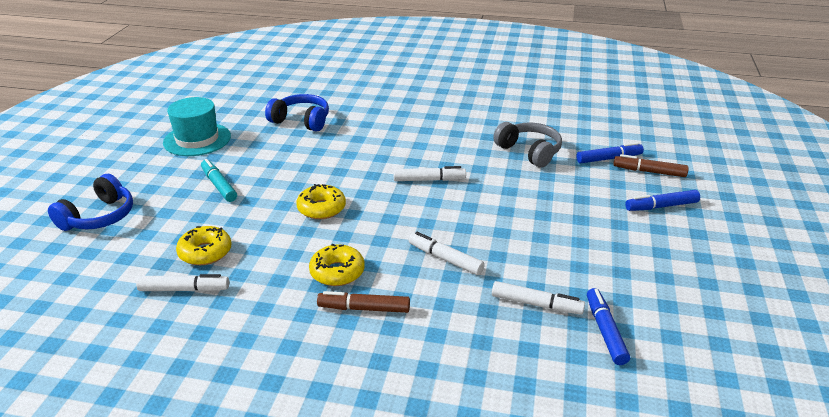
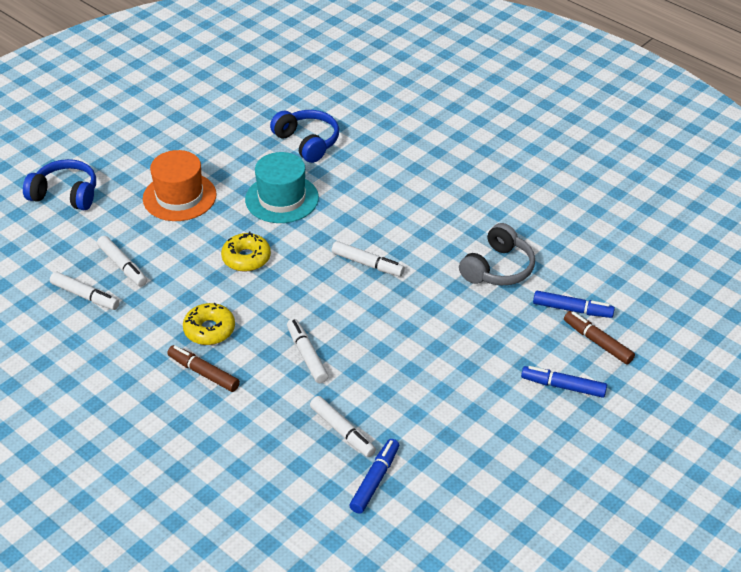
camera: 30 degrees right, 10 degrees up
(99, 217) = (65, 194): blue headphones -> blue headphones turned 135 degrees counterclockwise
(197, 139) = (196, 132): turquoise hat -> turquoise hat (282, 199)
(205, 252) = (122, 266): yellow donut -> white marker
(219, 185) = (179, 197): turquoise marker -> orange hat
(529, 152) = (498, 268): grey headphones -> grey headphones turned 45 degrees clockwise

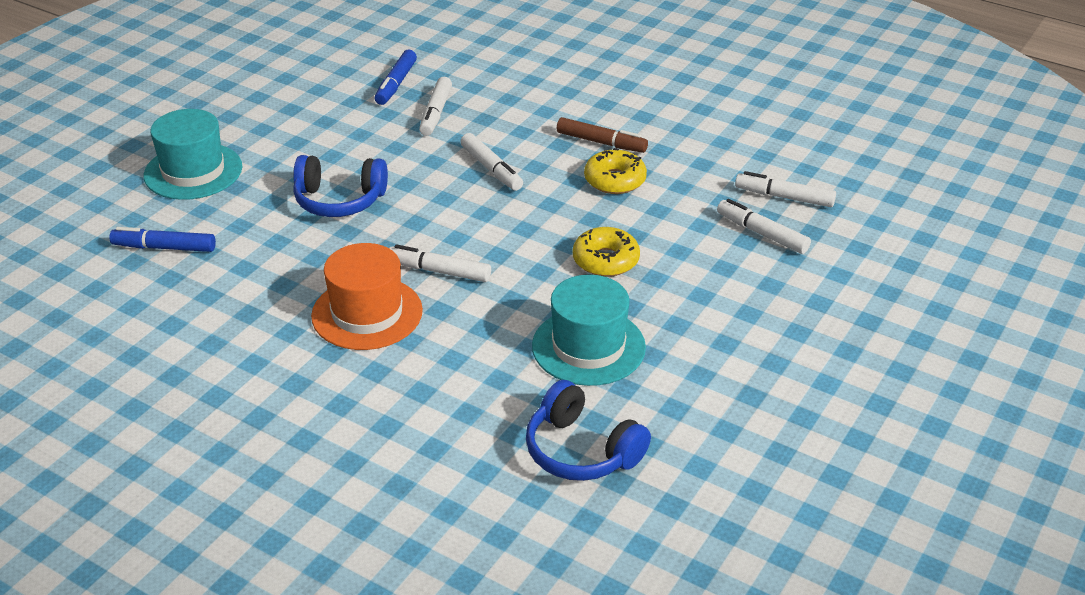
camera: 170 degrees right, 5 degrees down
(65, 194) = (911, 315): blue headphones -> blue headphones (339, 200)
(179, 197) = (743, 331): orange hat -> orange hat (367, 313)
(342, 431) = (435, 113): white marker -> white marker turned 120 degrees counterclockwise
(498, 268) = (258, 286): grey headphones -> none
(563, 386) = (193, 171): blue marker -> turquoise hat
(597, 342) = (141, 216): brown marker -> none

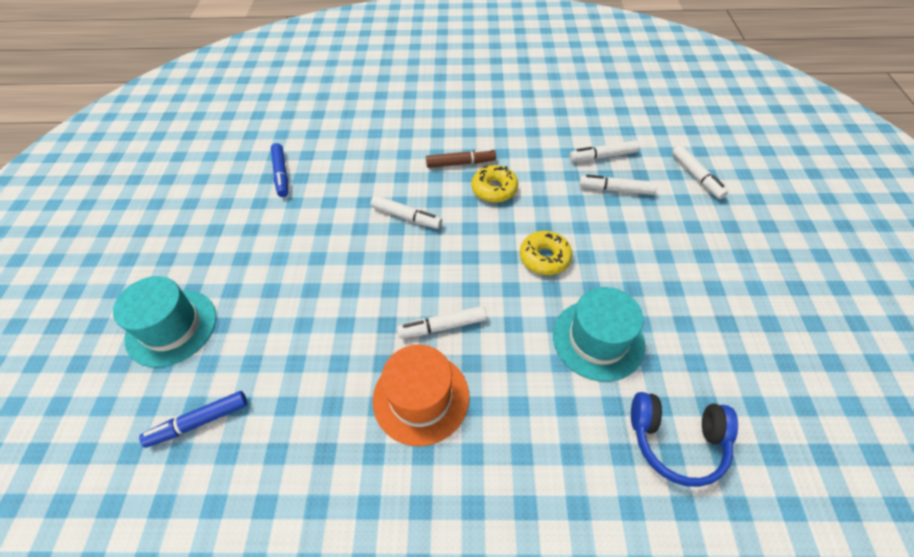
camera: 30 degrees left, 15 degrees up
(339, 200) = (316, 297): blue headphones -> none
(435, 113) = (329, 187): white marker -> white marker (696, 176)

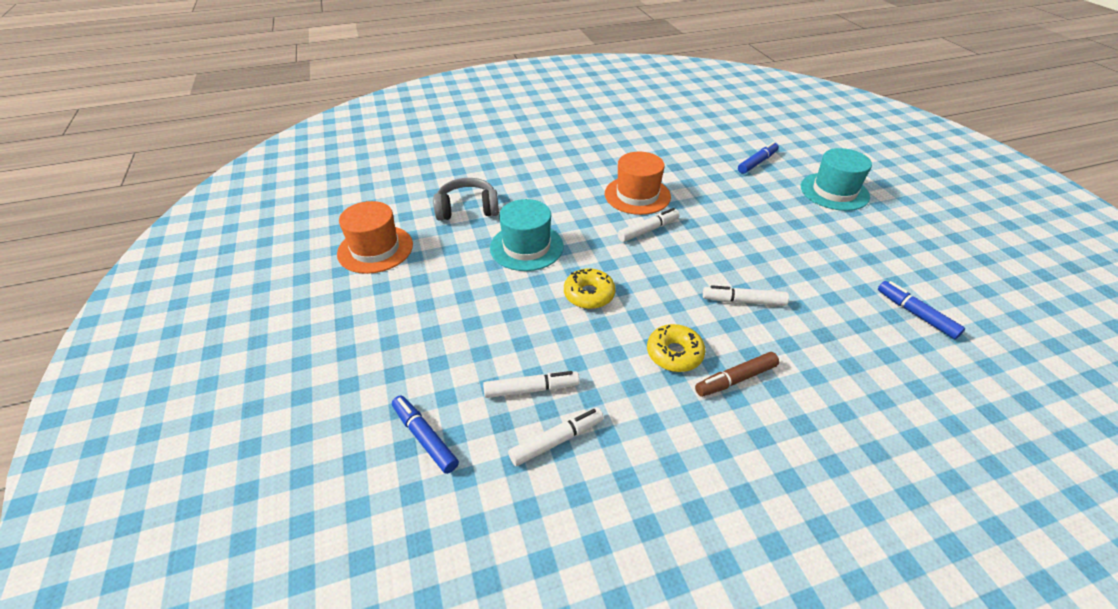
camera: 160 degrees right, 10 degrees down
(676, 440) = (467, 209): blue headphones -> grey headphones
(696, 176) = (425, 437): white marker -> blue marker
(798, 390) = (375, 249): none -> orange hat

